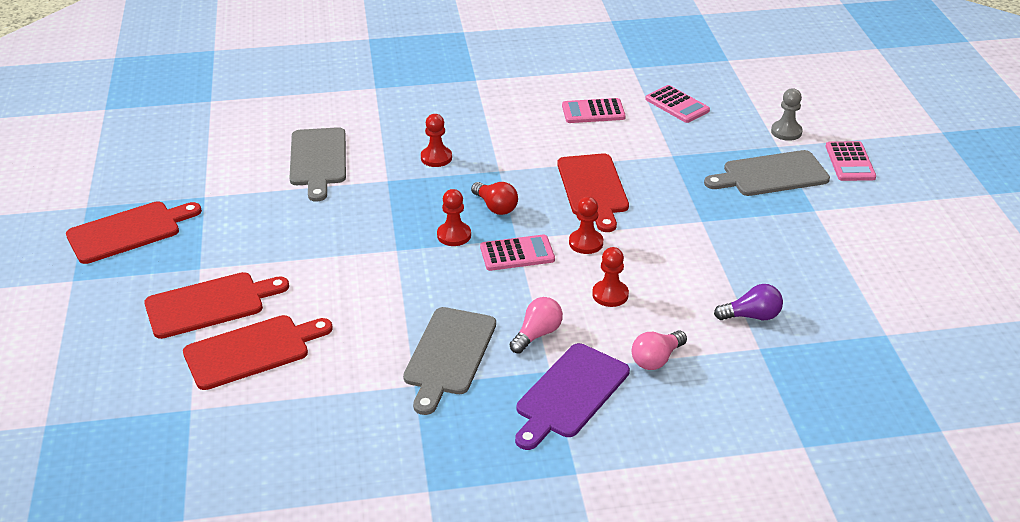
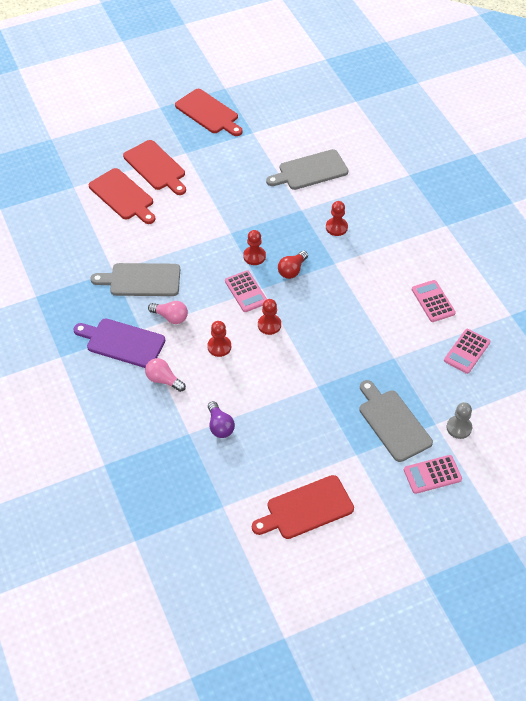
camera: 75 degrees right, 15 degrees up
(593, 188) = (333, 318): red cutting board -> red cutting board (306, 509)

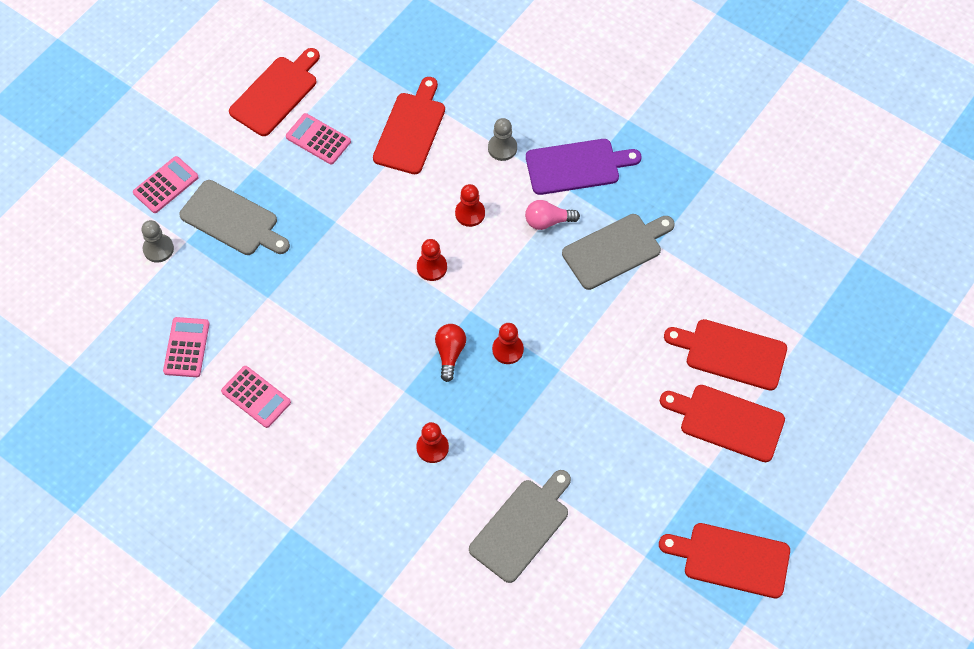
camera: 150 degrees right, 10 degrees up
(163, 380) = (502, 148): pink light bulb -> grey pawn
(220, 426) = (410, 130): purple light bulb -> red cutting board
(246, 292) = (486, 296): pink calculator -> pink calculator (318, 139)

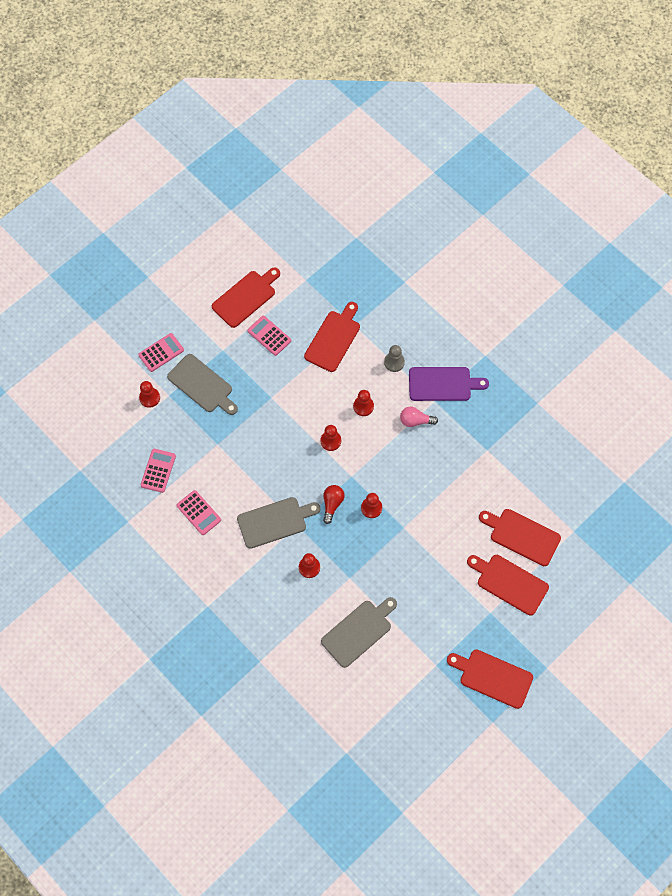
camera: 10 degrees right, 5 degrees up
(158, 249) = (149, 398): grey pawn -> red pawn
(615, 249) = (458, 449): grey cutting board -> grey cutting board (275, 521)

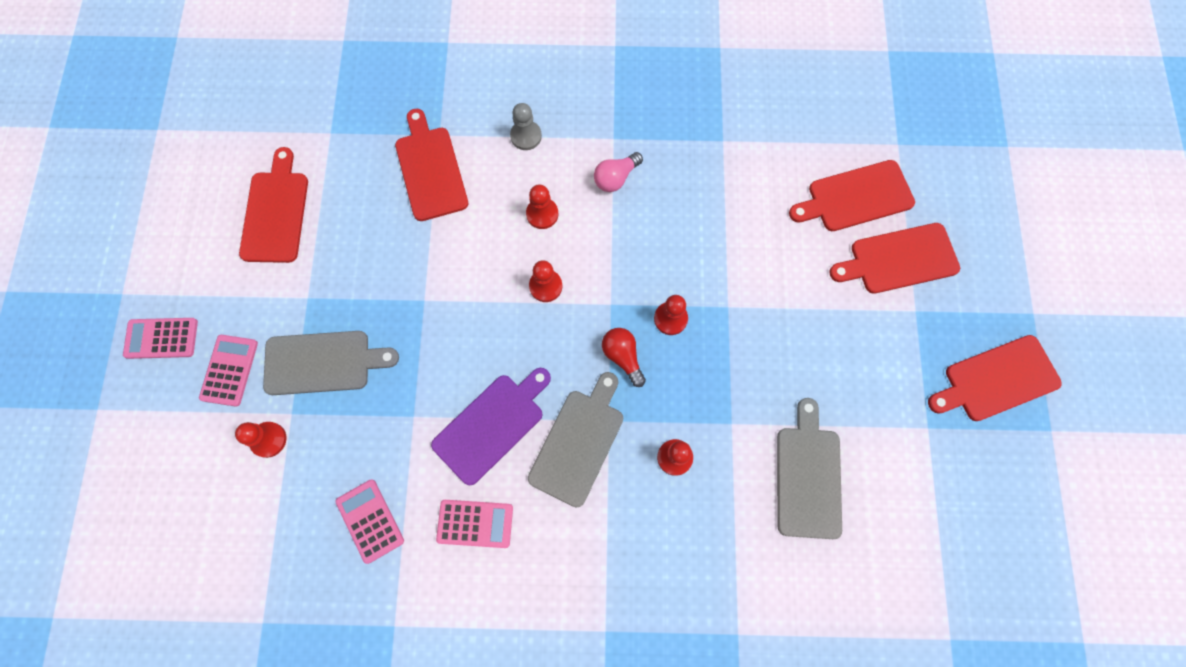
camera: 45 degrees left, 5 degrees up
(269, 336) = (349, 231): pink calculator -> pink calculator (161, 338)
(443, 384) = (603, 113): purple cutting board -> purple cutting board (492, 425)

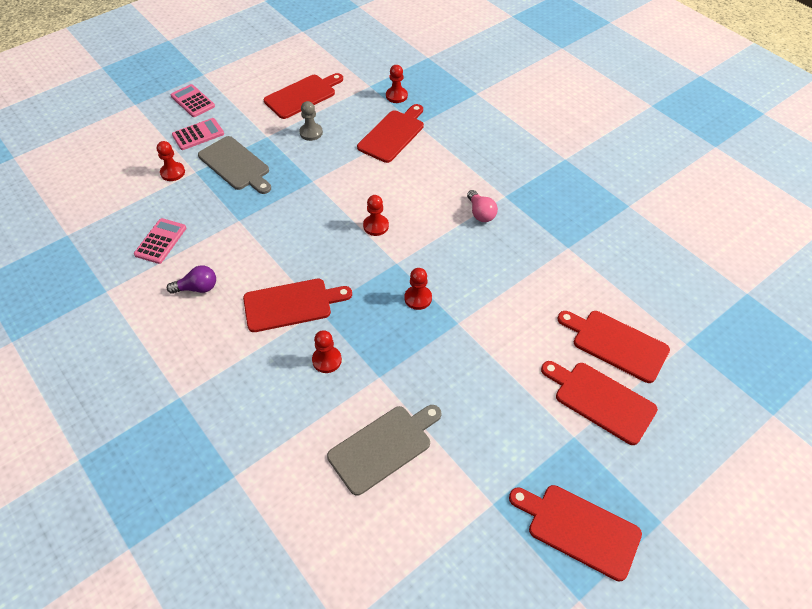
camera: 50 degrees right, 20 degrees down
(475, 523) = (197, 288): pink calculator -> purple light bulb
(492, 425) = (265, 257): purple cutting board -> none
(526, 136) = (459, 158): grey pawn -> grey pawn (311, 132)
(542, 214) = (419, 196): red pawn -> red pawn (396, 96)
(578, 442) = (291, 304): grey cutting board -> red cutting board
(615, 178) = (480, 213): pink light bulb -> pink light bulb turned 120 degrees counterclockwise
(622, 357) = (368, 290): red light bulb -> none

